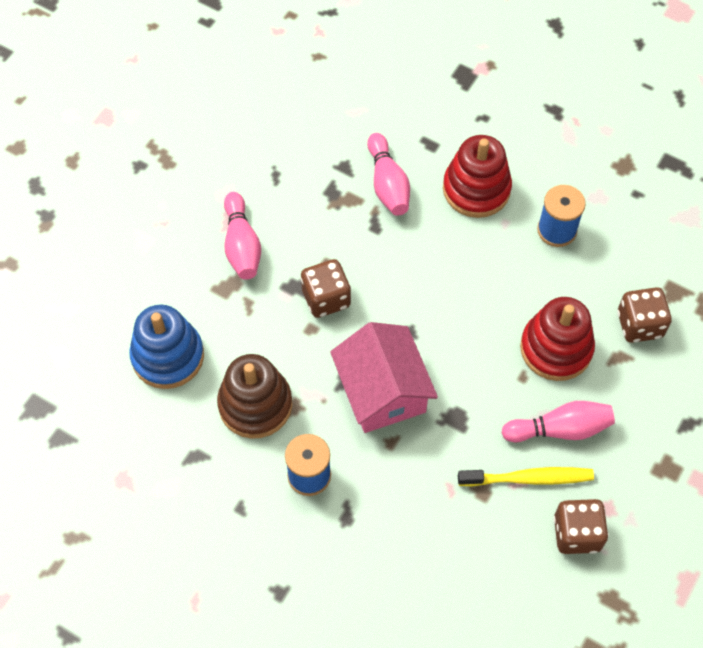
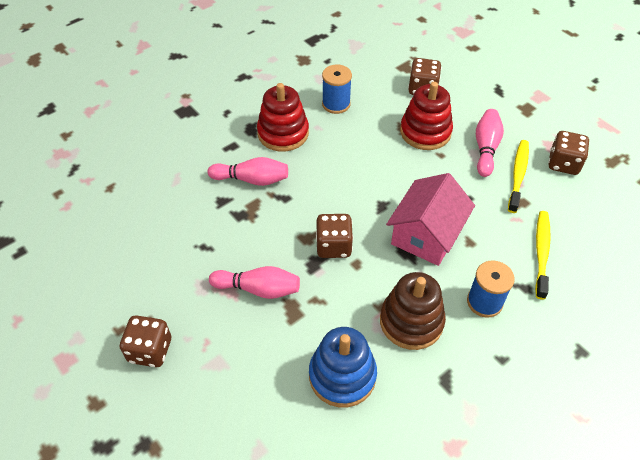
camera: 70 degrees left, 10 degrees down
(138, 180) = (150, 350): none -> brown dice
(382, 391) = (426, 234): pink house -> pink house turned 60 degrees counterclockwise
(407, 527) = (541, 252): none -> yellow toothbrush

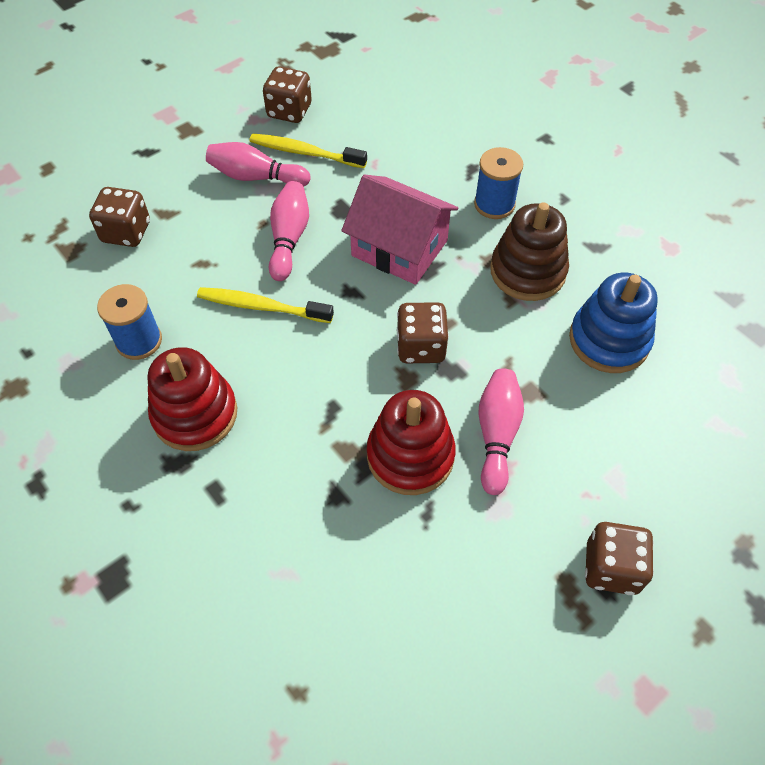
camera: 90 degrees left, 5 degrees up
(252, 179) = (293, 454): pink bowling pin -> pink bowling pin (289, 238)
(425, 132) = (217, 236): red stacking toy -> red stacking toy (410, 455)
(541, 252) = (423, 149): yellow toothbrush -> yellow toothbrush (262, 307)

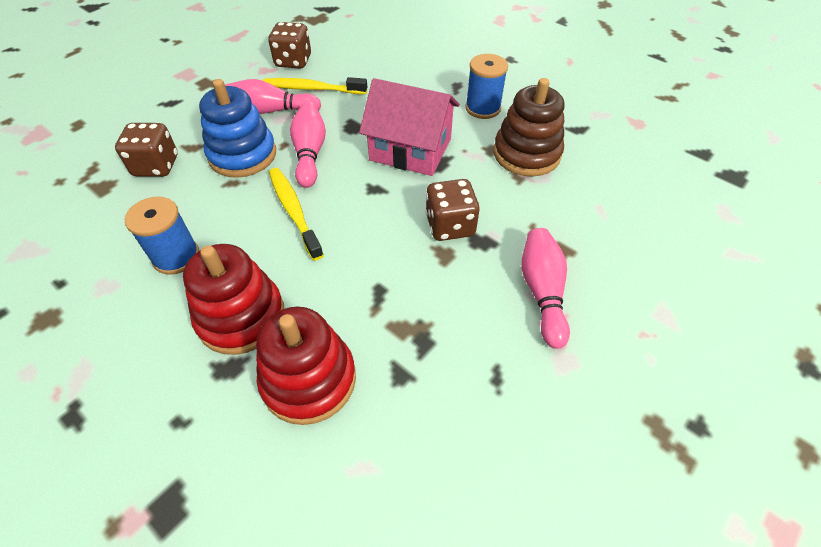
camera: 10 degrees left, 5 degrees down
(262, 307) = (294, 211): yellow toothbrush -> yellow toothbrush turned 60 degrees clockwise
(410, 455) = (465, 324): red stacking toy -> red stacking toy (309, 379)
(609, 340) = (614, 198): blue stacking toy -> blue stacking toy (242, 155)
(611, 568) = (693, 402): brown dice -> none

